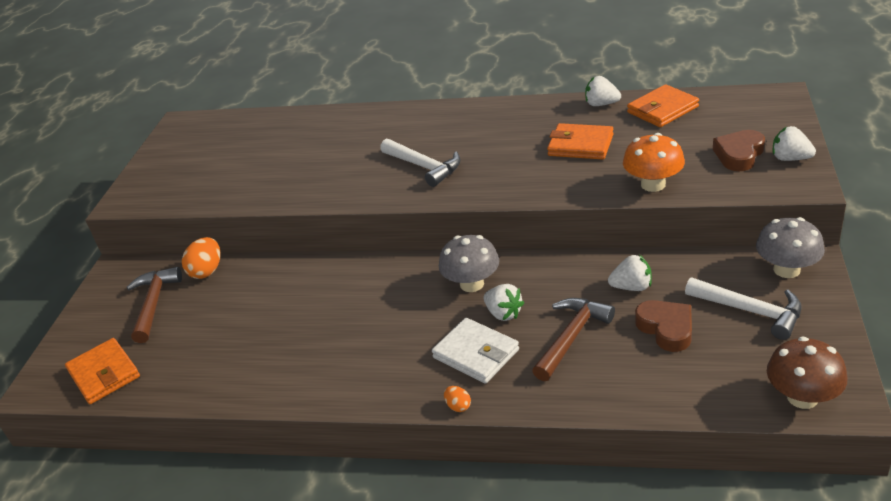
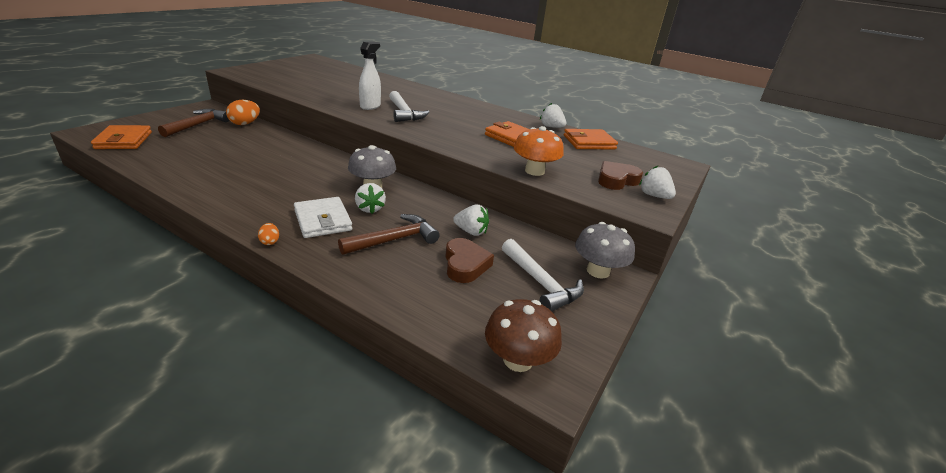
camera: 15 degrees right, 5 degrees down
(372, 175) = (370, 106): none -> white spray bottle

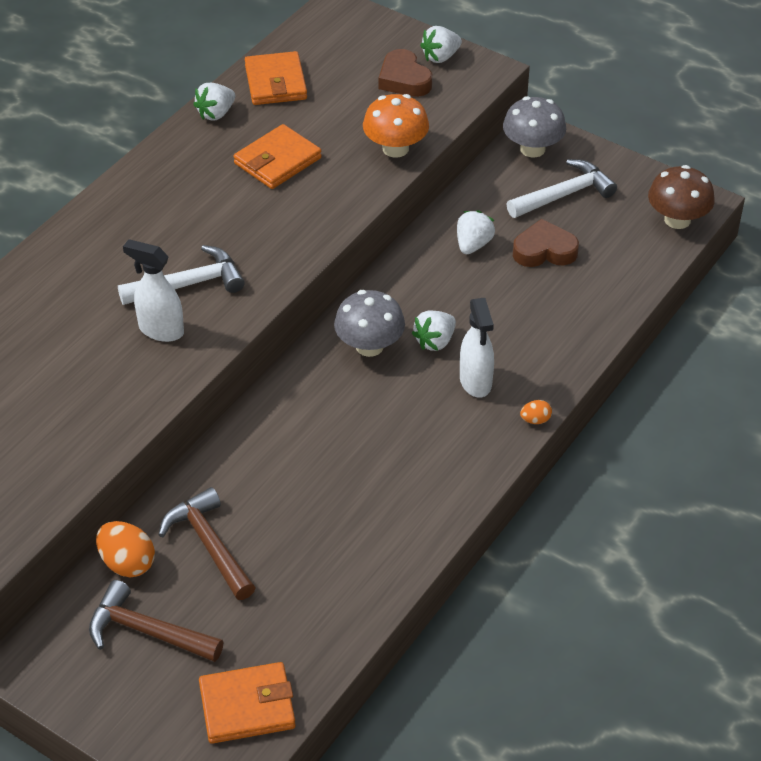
camera: 85 degrees left, 15 degrees up
(323, 220) = (475, 382): white wallet -> white spray bottle
(370, 208) = (435, 341): white strawberry -> white strawberry turned 150 degrees clockwise
(394, 240) = (506, 311): brown hammer -> brown hammer (209, 545)

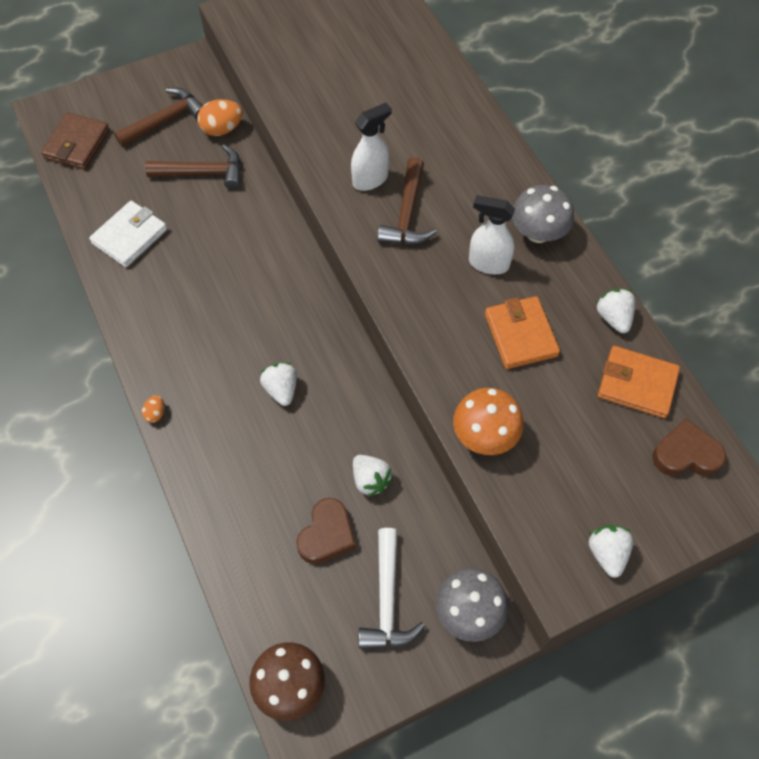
camera: 120 degrees right, 15 degrees up
(189, 284) = (407, 214): white hammer -> brown hammer
(247, 706) = (77, 144): orange wallet -> brown wallet
(348, 563) = (130, 236): none -> white wallet
(369, 346) = (308, 343): grey mushroom -> grey mushroom (538, 232)
(404, 79) = (586, 498): brown heart -> brown heart (685, 454)
(475, 382) = (221, 394): white spray bottle -> white spray bottle (488, 263)

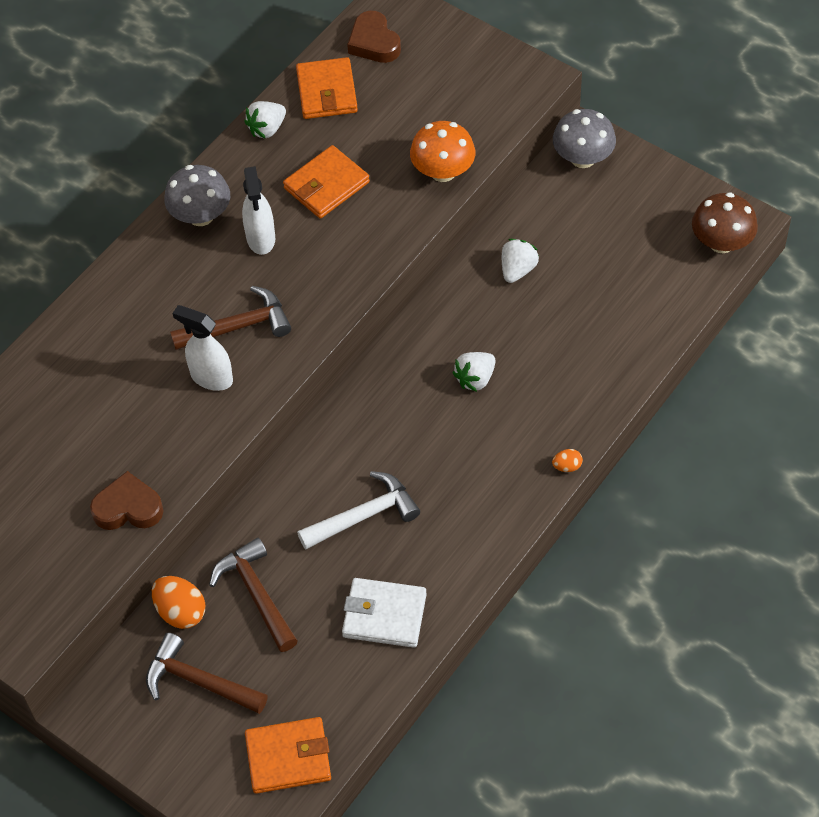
camera: 115 degrees left, 5 degrees down
(77, 144) = (288, 757): brown wallet -> orange wallet
(326, 535) = (587, 277): brown heart -> brown heart (128, 508)
(387, 600) = (611, 212): white hammer -> white hammer (364, 515)
(607, 553) = (493, 61): white strawberry -> none

